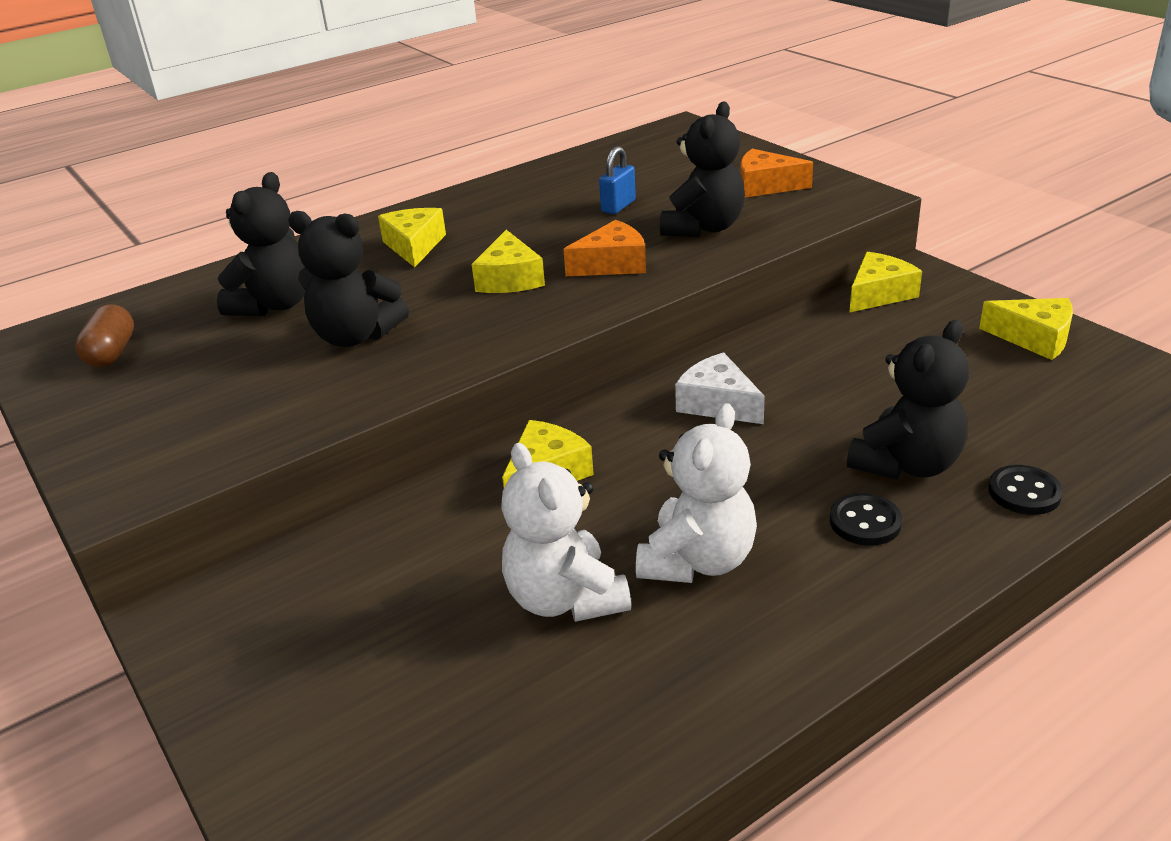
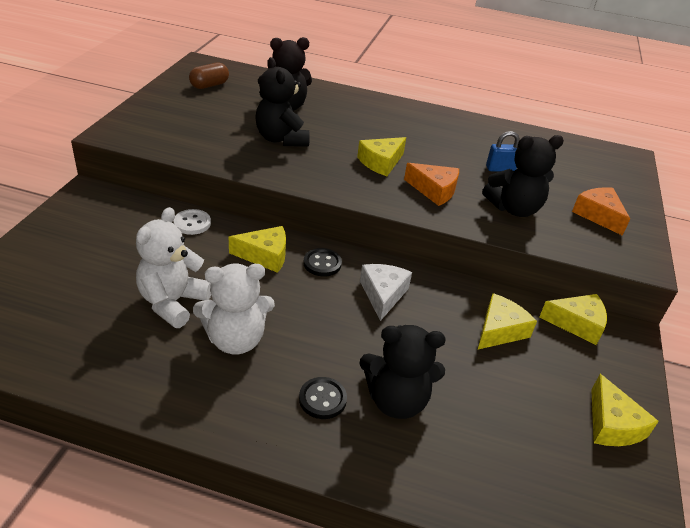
camera: 45 degrees right, 5 degrees up
(396, 519) = (192, 223): none -> white button
(414, 246) = (380, 121): yellow cheese -> yellow cheese (499, 330)
(1024, 492) = (417, 471): black button -> black button (322, 264)

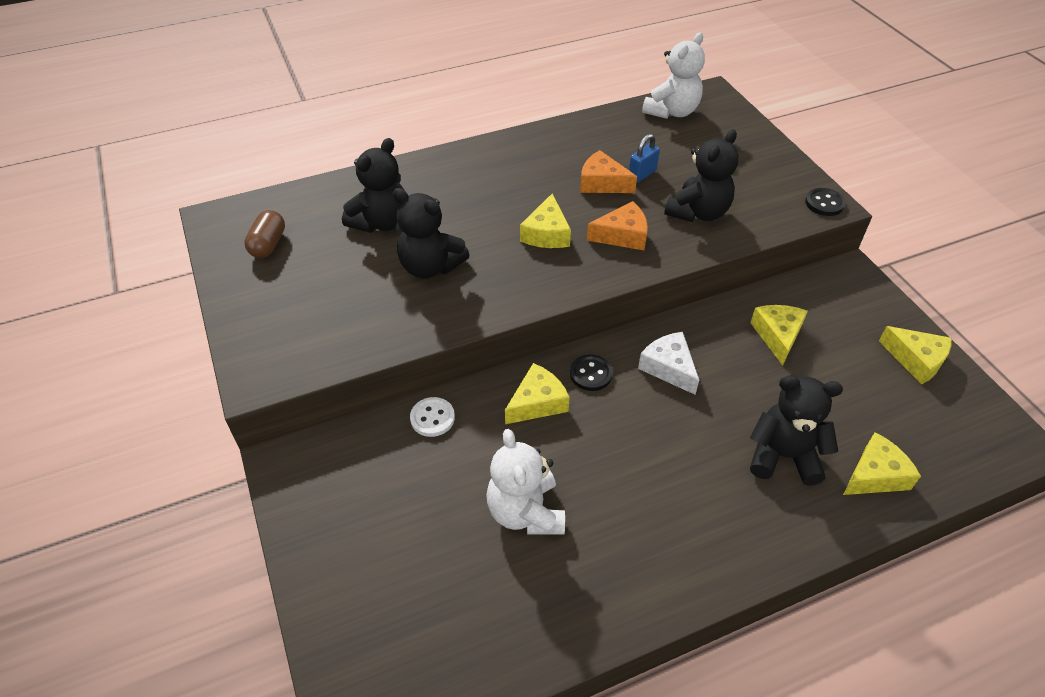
camera: 35 degrees left, 10 degrees up
(235, 340) = (618, 503): white teddy bear -> white teddy bear (672, 111)
(322, 399) = (738, 499): black button -> black button (824, 203)
(396, 400) = (783, 456): black teddy bear -> black teddy bear turned 135 degrees counterclockwise
(577, 324) = (815, 289): yellow cheese -> yellow cheese (875, 475)
(598, 215) = (757, 176): orange cheese -> orange cheese (602, 183)

